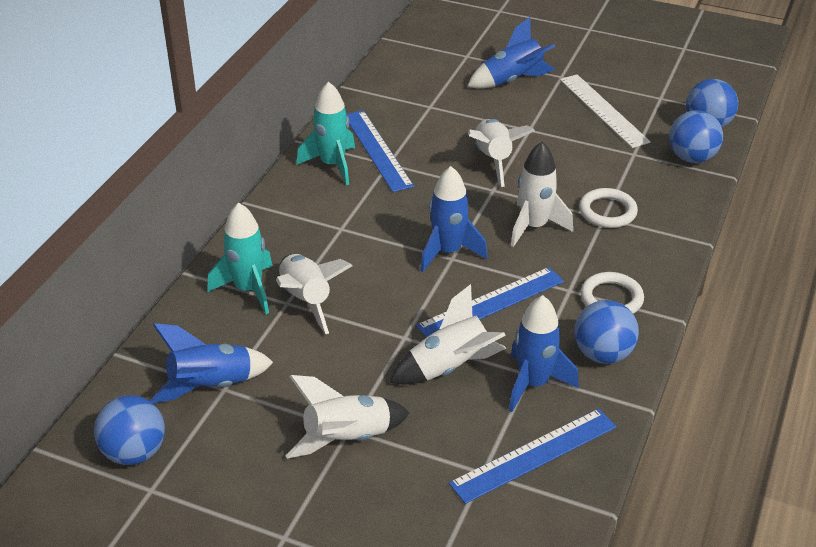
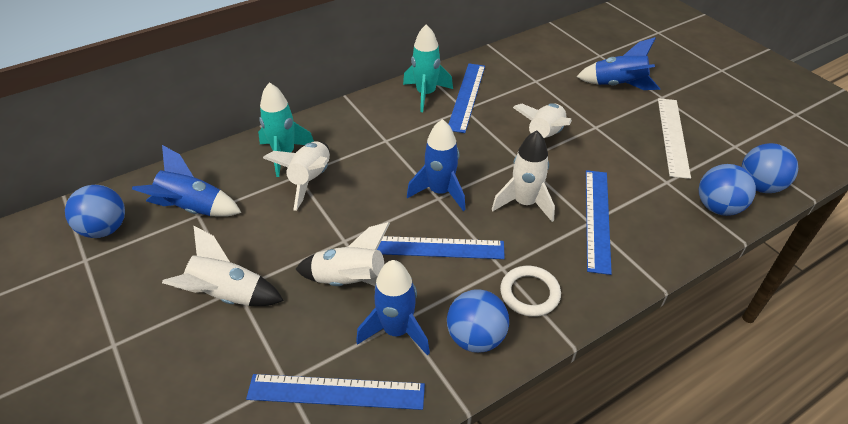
camera: 35 degrees right, 5 degrees up
(607, 211) = (597, 219): white ring -> blue ruler

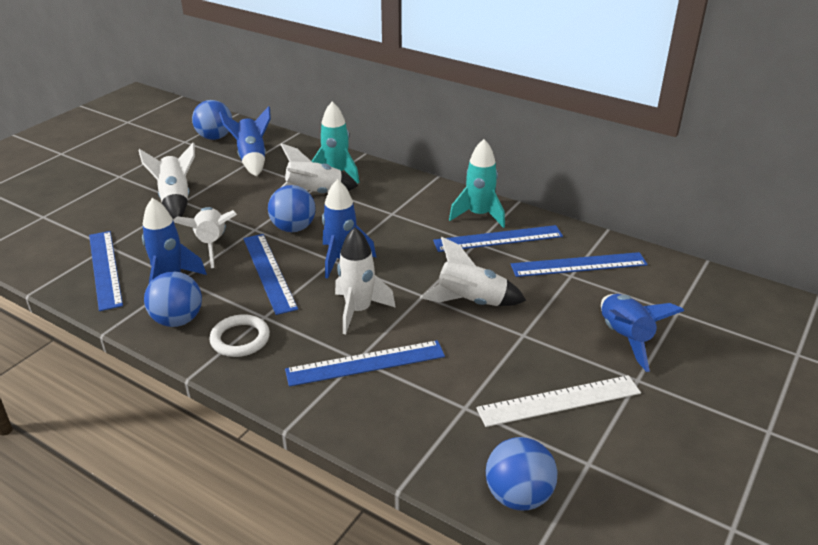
camera: 65 degrees right, 10 degrees down
(525, 72) = (578, 265): none -> blue ruler
(718, 207) = (447, 458): blue ball -> blue ball (293, 228)

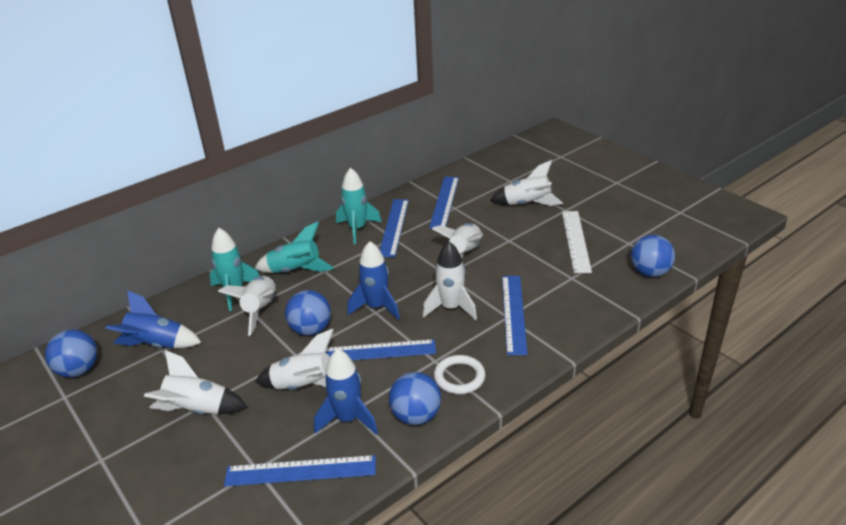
camera: 70 degrees left, 0 degrees up
(383, 197) = (295, 271): none -> turquoise rocket
(624, 338) = (527, 204): blue rocket -> white rocket

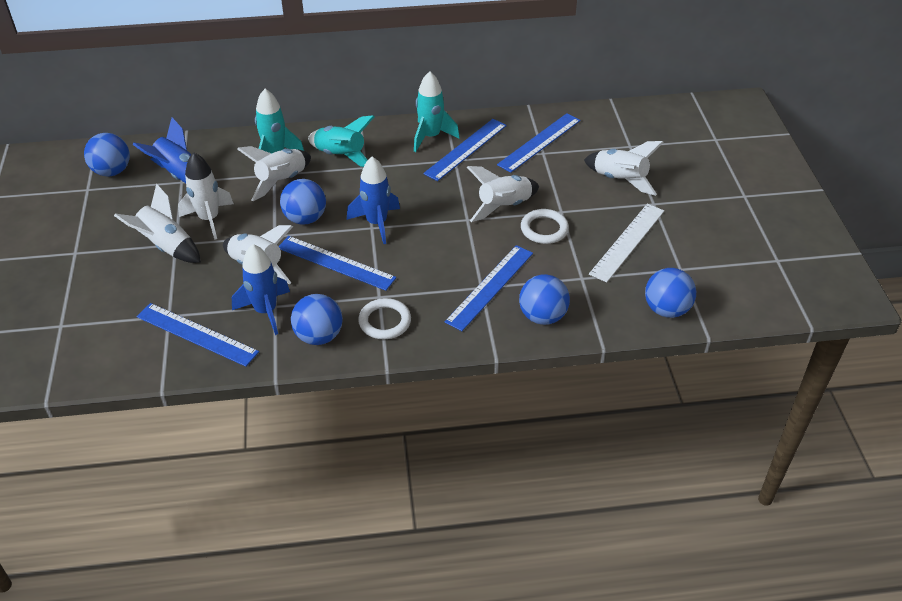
camera: 30 degrees right, 10 degrees up
(450, 308) = (439, 254): white rocket -> white rocket (209, 219)
(510, 257) = (544, 229): none -> white ring
(573, 316) = (542, 316): none -> blue ball

